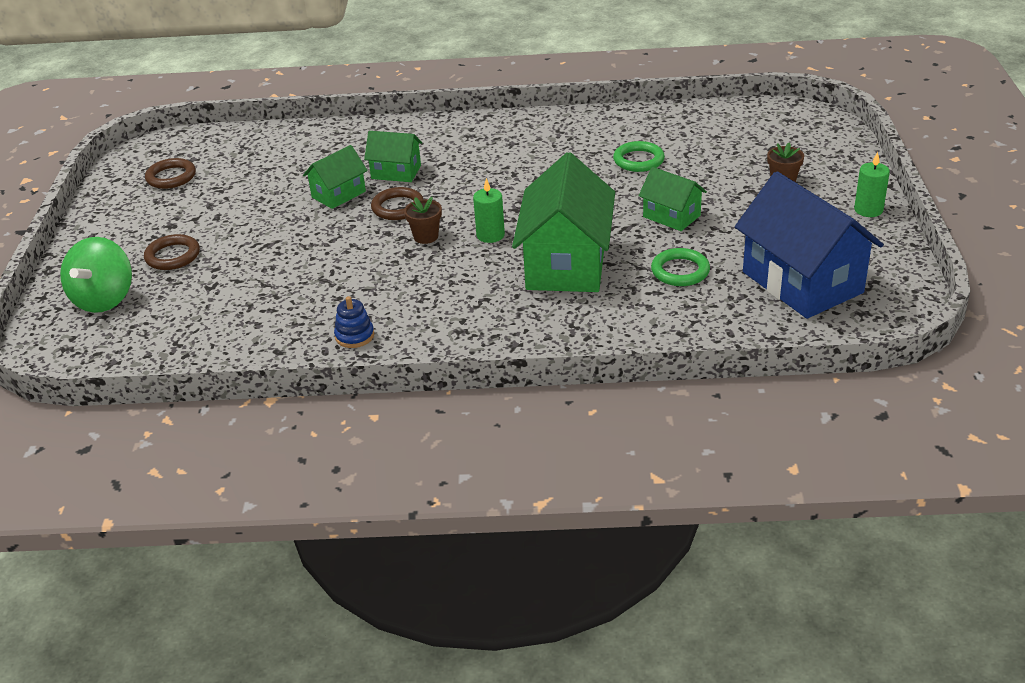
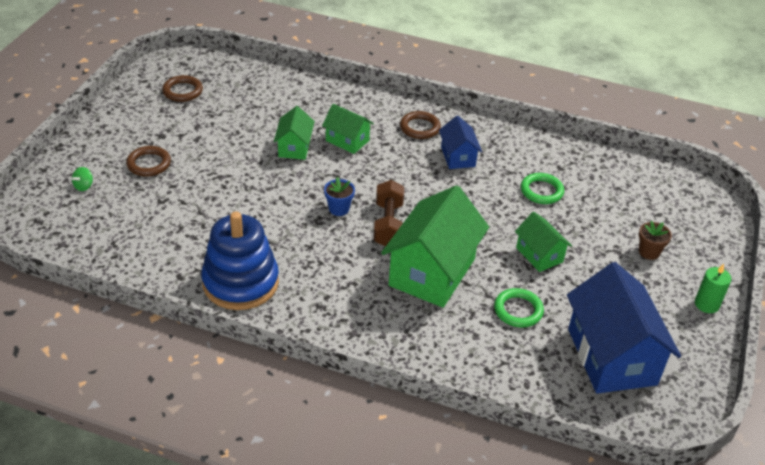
camera: 15 degrees right, 5 degrees up
(104, 299) = (84, 186): green spinning top -> green spinning top, size x0.42
(338, 194) = (294, 147): green house -> green house turned 60 degrees counterclockwise
(354, 336) = (240, 282): blue stacking toy -> blue stacking toy, size x2.40
(398, 207) = (332, 174): brown ring -> brown ring (420, 128)
(426, 236) = (339, 209): brown flower pot -> blue flower pot
(490, 235) = (388, 224): green candle -> brown dumbbell
(529, 154) = (458, 157): none -> blue house

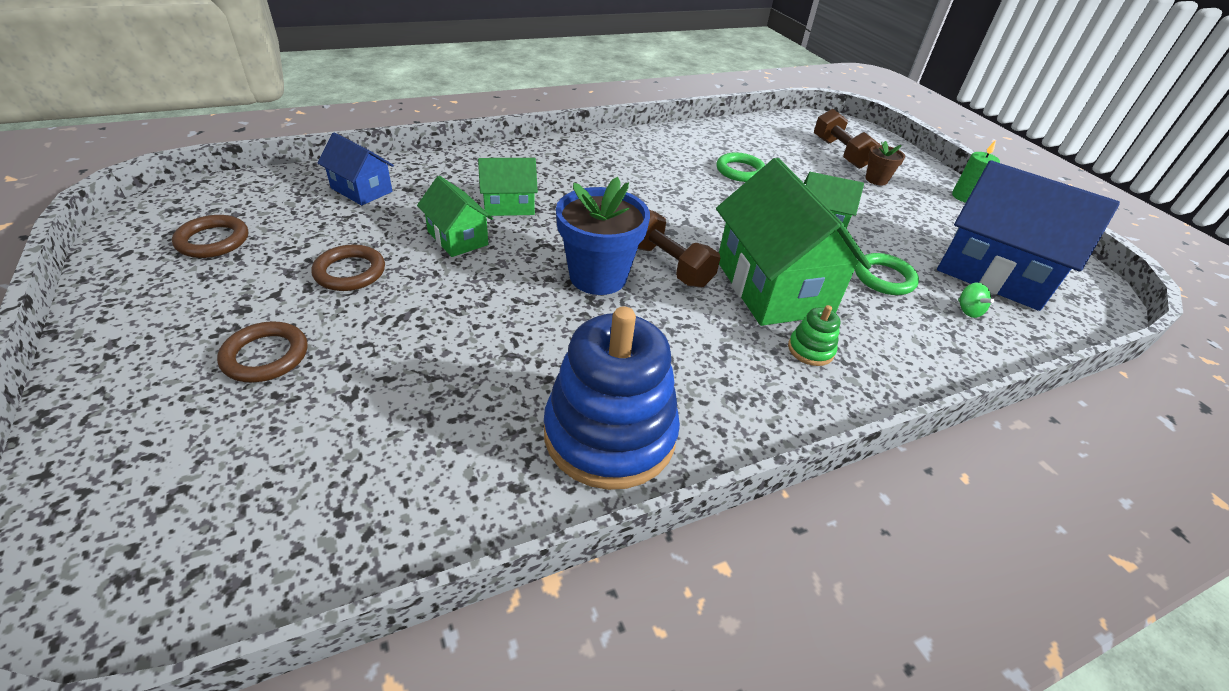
camera: 45 degrees left, 0 degrees up
(84, 186) = (172, 454): green spinning top -> green spinning top (968, 310)
(339, 209) = (598, 276): blue flower pot -> blue flower pot, size x1.96
(396, 313) = (810, 350): none -> green stacking toy
(420, 128) = (564, 164): brown ring -> brown ring (350, 272)
(458, 157) = (635, 174): blue house -> blue house (361, 190)
(657, 218) = (840, 153): none -> brown dumbbell

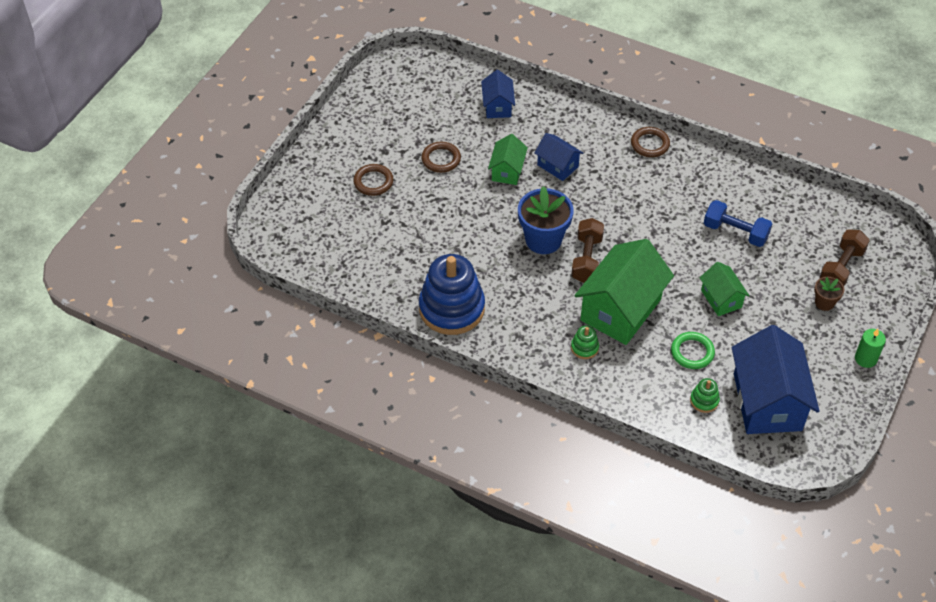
camera: 55 degrees right, 10 degrees up
(213, 241) = (405, 101): brown ring -> brown ring (650, 144)
(509, 205) = (557, 166): green house -> blue house
(740, 171) = (735, 232): green ring -> blue dumbbell
(968, 310) = (704, 400): green spinning top -> green stacking toy

